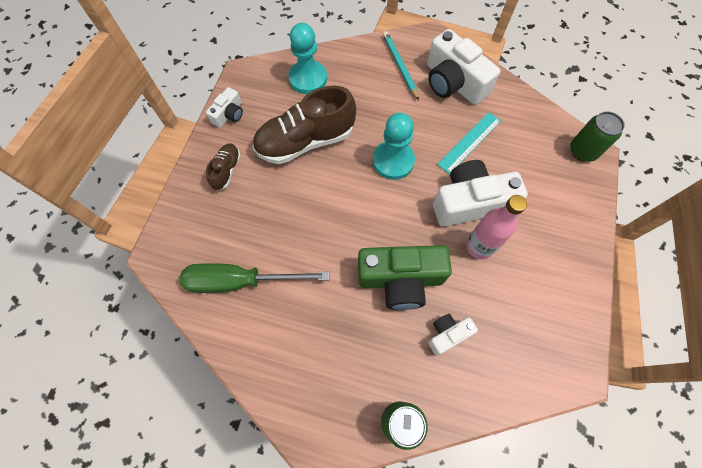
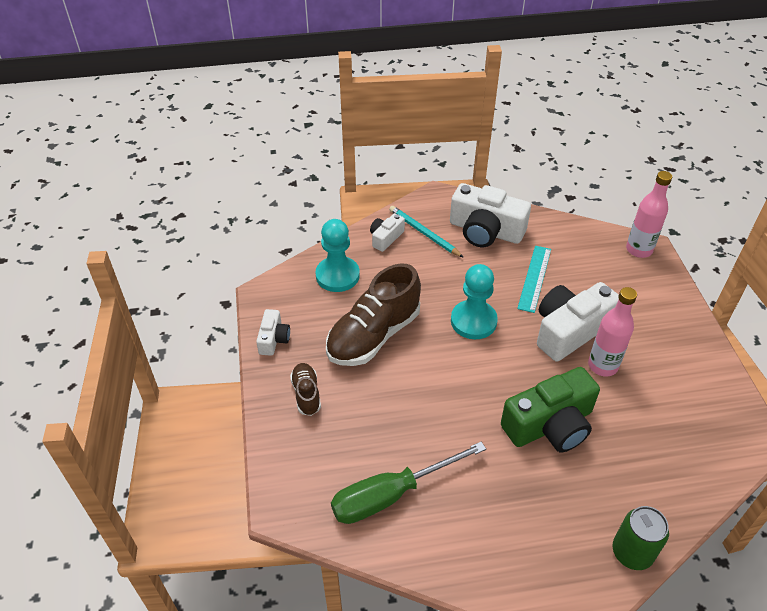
camera: 25 degrees left, 20 degrees down
(447, 334) = (624, 455): white camera -> white camera (386, 238)
(582, 151) = (639, 250): green can -> pink bottle

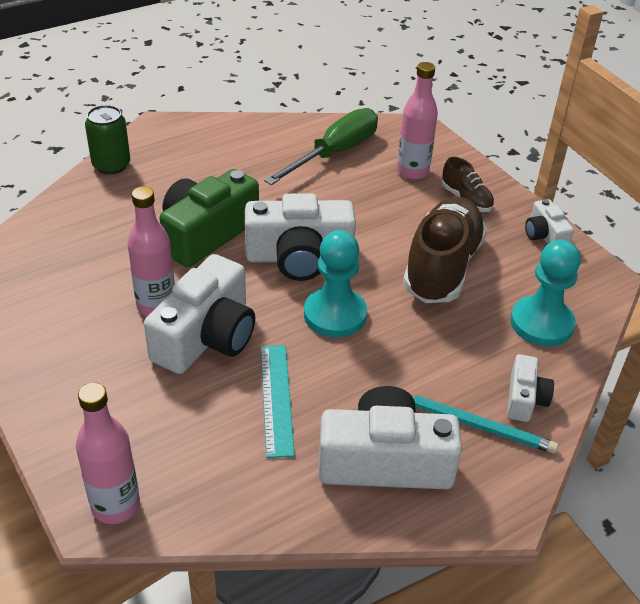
camera: 155 degrees right, 5 degrees down
(330, 443) = (412, 171): none -> pink bottle
(479, 377) = (299, 257): none -> white camera

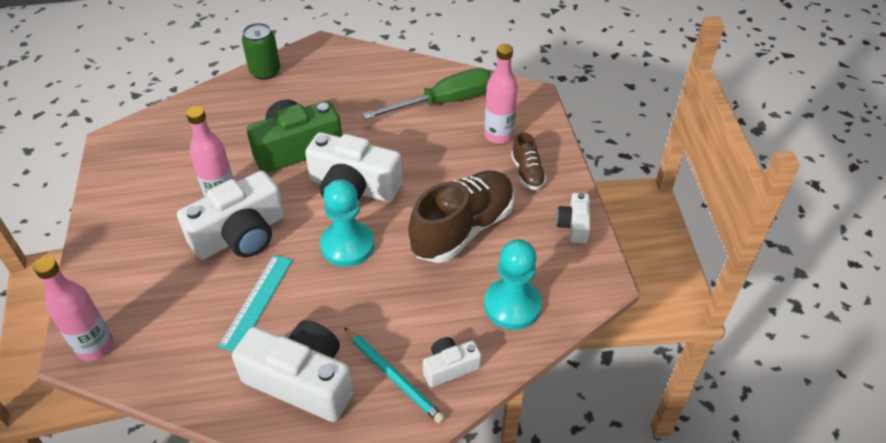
camera: 25 degrees right, 5 degrees up
(525, 399) = (450, 367): white camera -> white camera turned 150 degrees counterclockwise

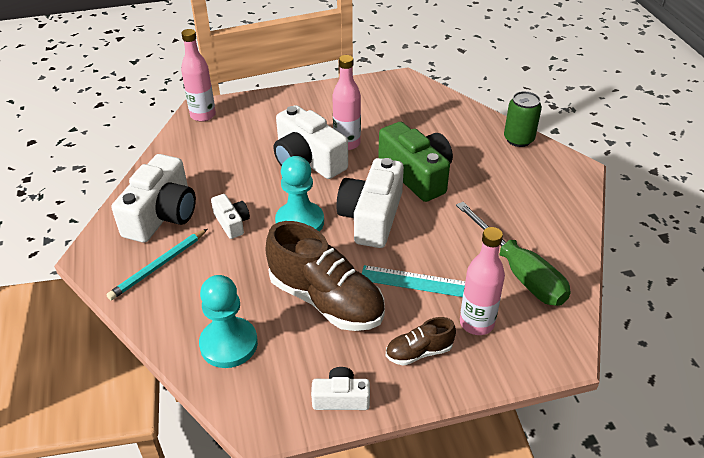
camera: 85 degrees right, 5 degrees down
(257, 301) = (238, 180): turquoise ruler -> turquoise ruler (415, 281)
(450, 367) = (163, 301): white camera -> white camera (232, 223)

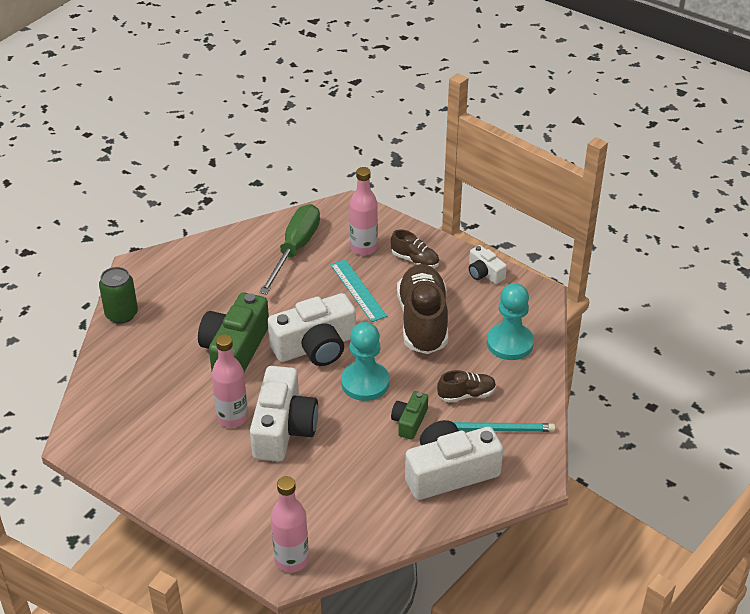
camera: 130 degrees left, 0 degrees up
(213, 272) = (466, 395): none -> brown shoe
(232, 223) = (409, 421): white camera -> green camera

